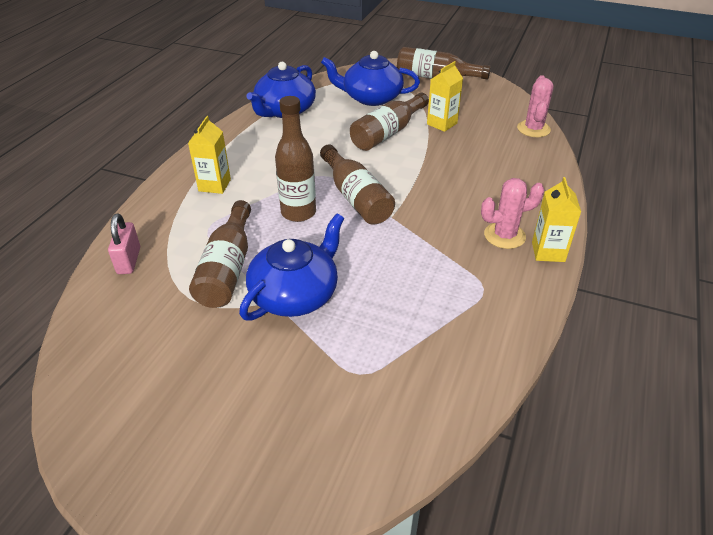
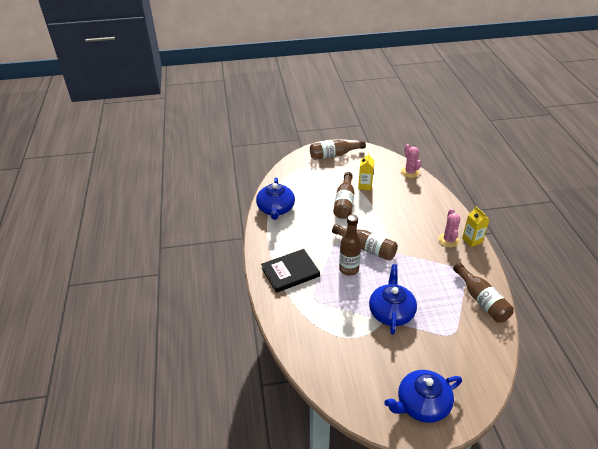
camera: 30 degrees left, 0 degrees up
(129, 260) = (296, 334): pink padlock -> none
(214, 185) = (290, 272): yellow carton -> black book
(227, 268) = (348, 314): brown bottle -> brown bottle (481, 300)
(371, 98) = (313, 182): blue teapot -> blue teapot (422, 404)
(504, 236) = (448, 240): pink cactus -> pink cactus turned 45 degrees counterclockwise

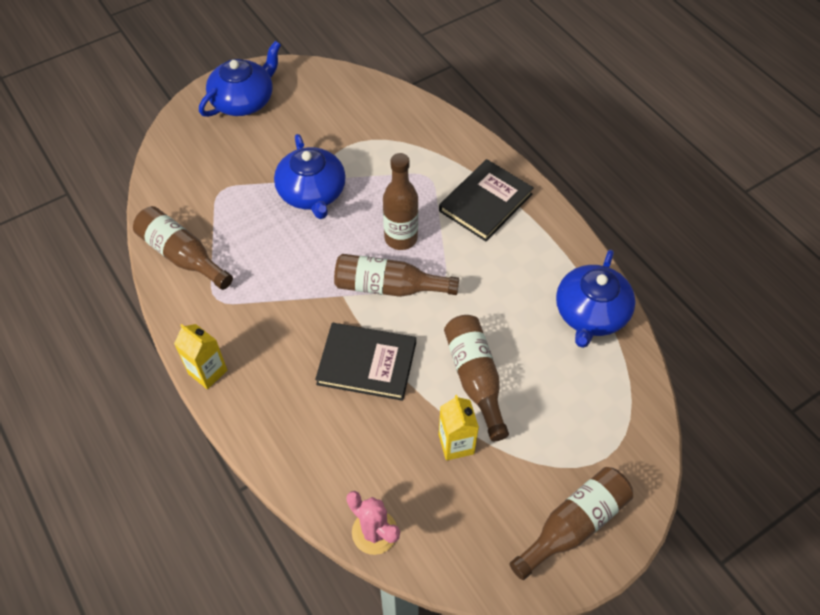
camera: 155 degrees right, 15 degrees up
(276, 209) = (590, 314): blue teapot -> blue teapot turned 135 degrees counterclockwise
(391, 221) = (367, 363): none -> black book
(448, 240) = (251, 357): pink cactus -> none

